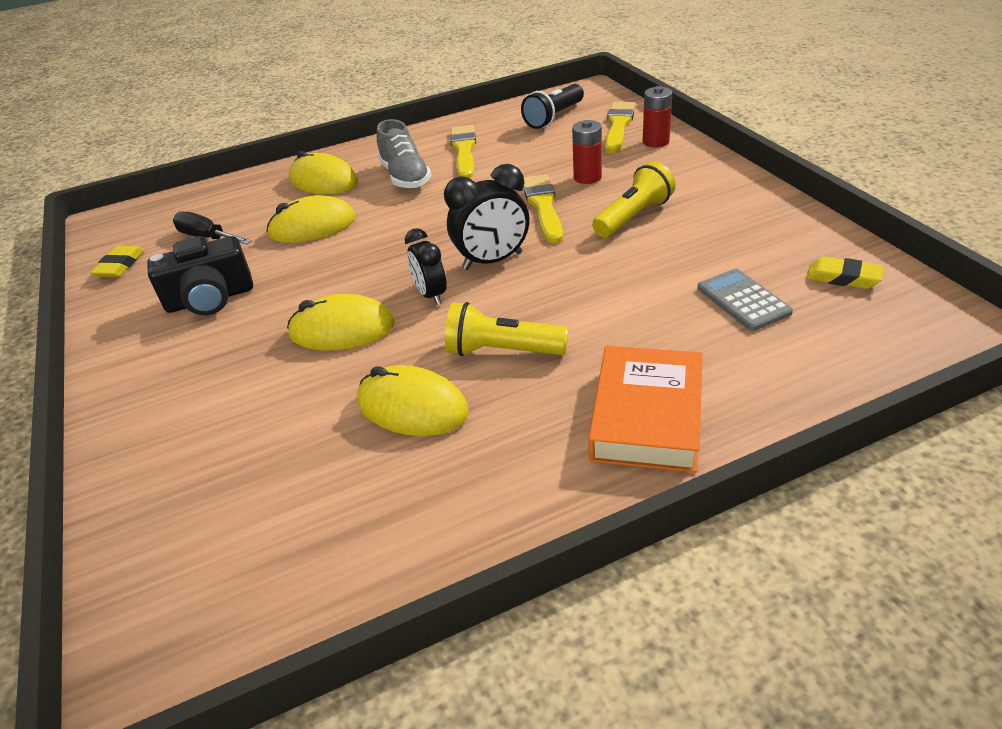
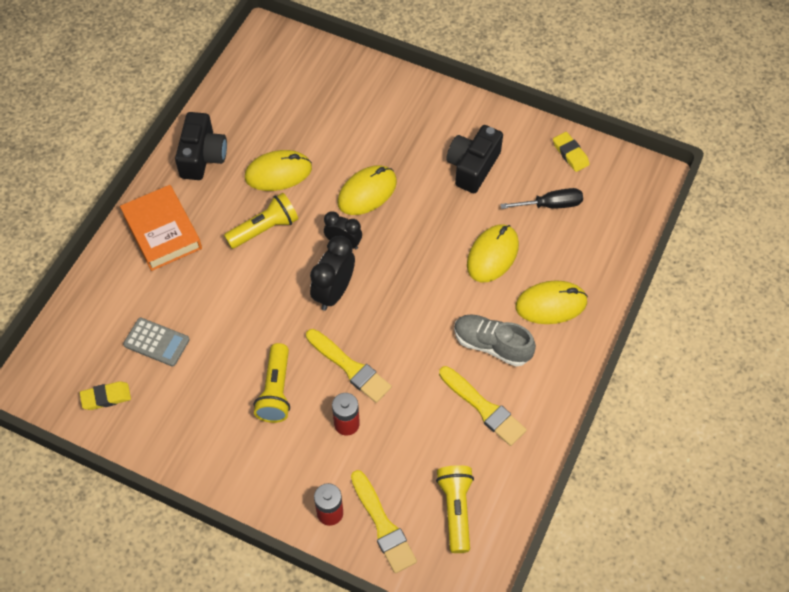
camera: 135 degrees right, 20 degrees up
(492, 494) = (202, 156): none -> black camera
(554, 117) = (456, 510): black flashlight -> yellow flashlight

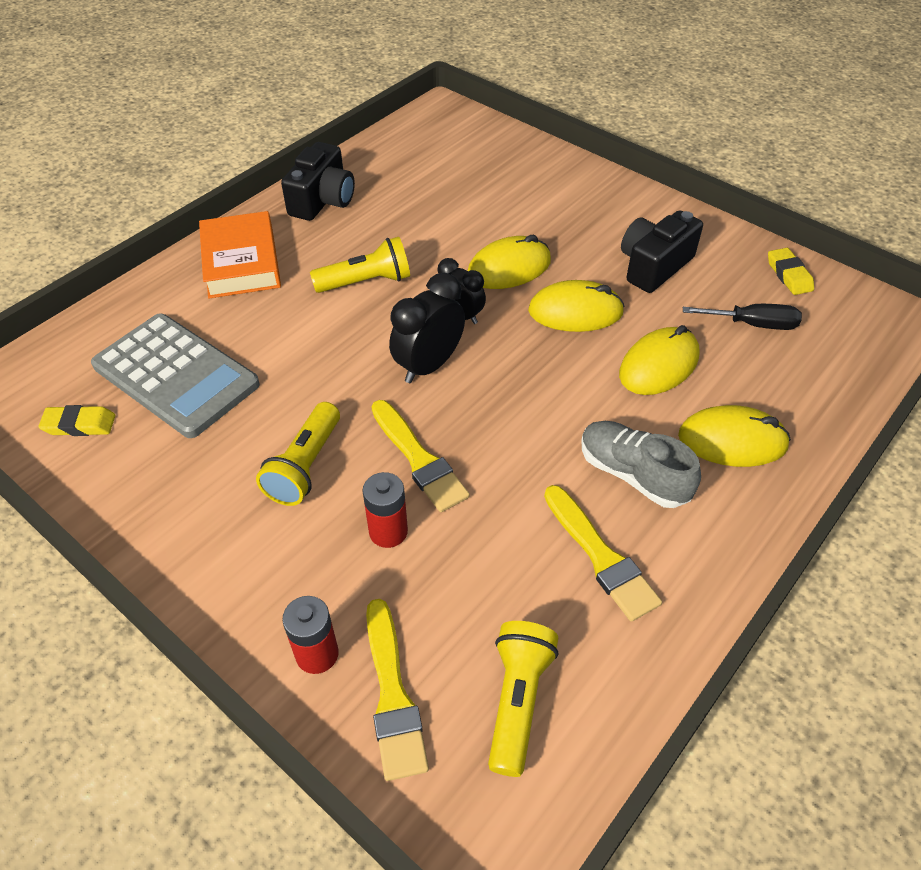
camera: 15 degrees right, 10 degrees down
(156, 342) = (176, 375): grey calculator -> grey calculator, size x1.93
(278, 173) = (406, 230): yellow mouse -> yellow mouse (575, 312)

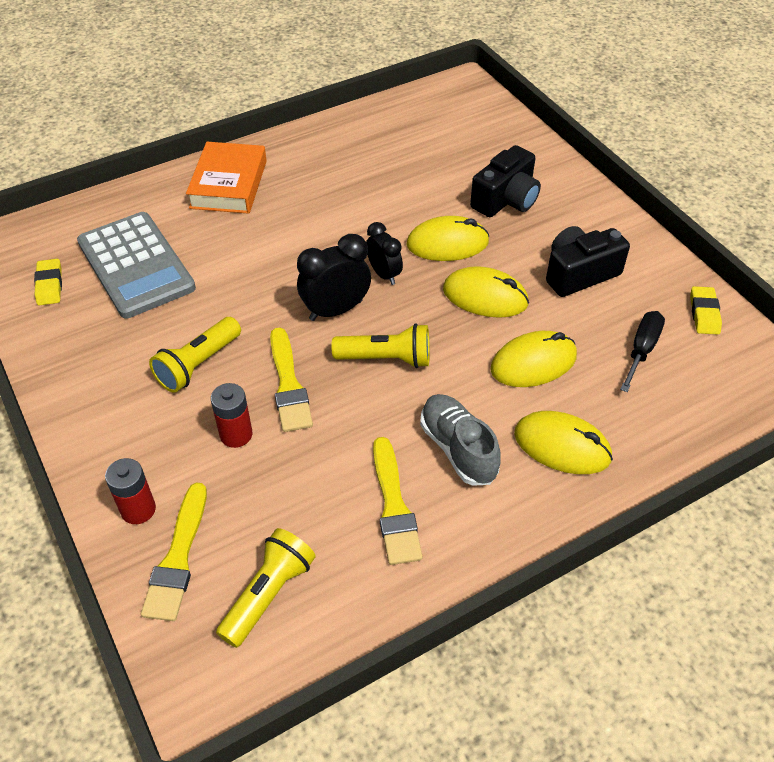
camera: 20 degrees right, 0 degrees up
(79, 425) = (49, 285): yellow eraser -> yellow eraser turned 60 degrees clockwise
(323, 200) = (320, 146): black camera -> black camera (506, 200)
(366, 282) = (320, 226): yellow flashlight -> yellow flashlight (386, 359)
(753, 324) = (642, 350): black screwdriver -> black screwdriver turned 90 degrees counterclockwise

